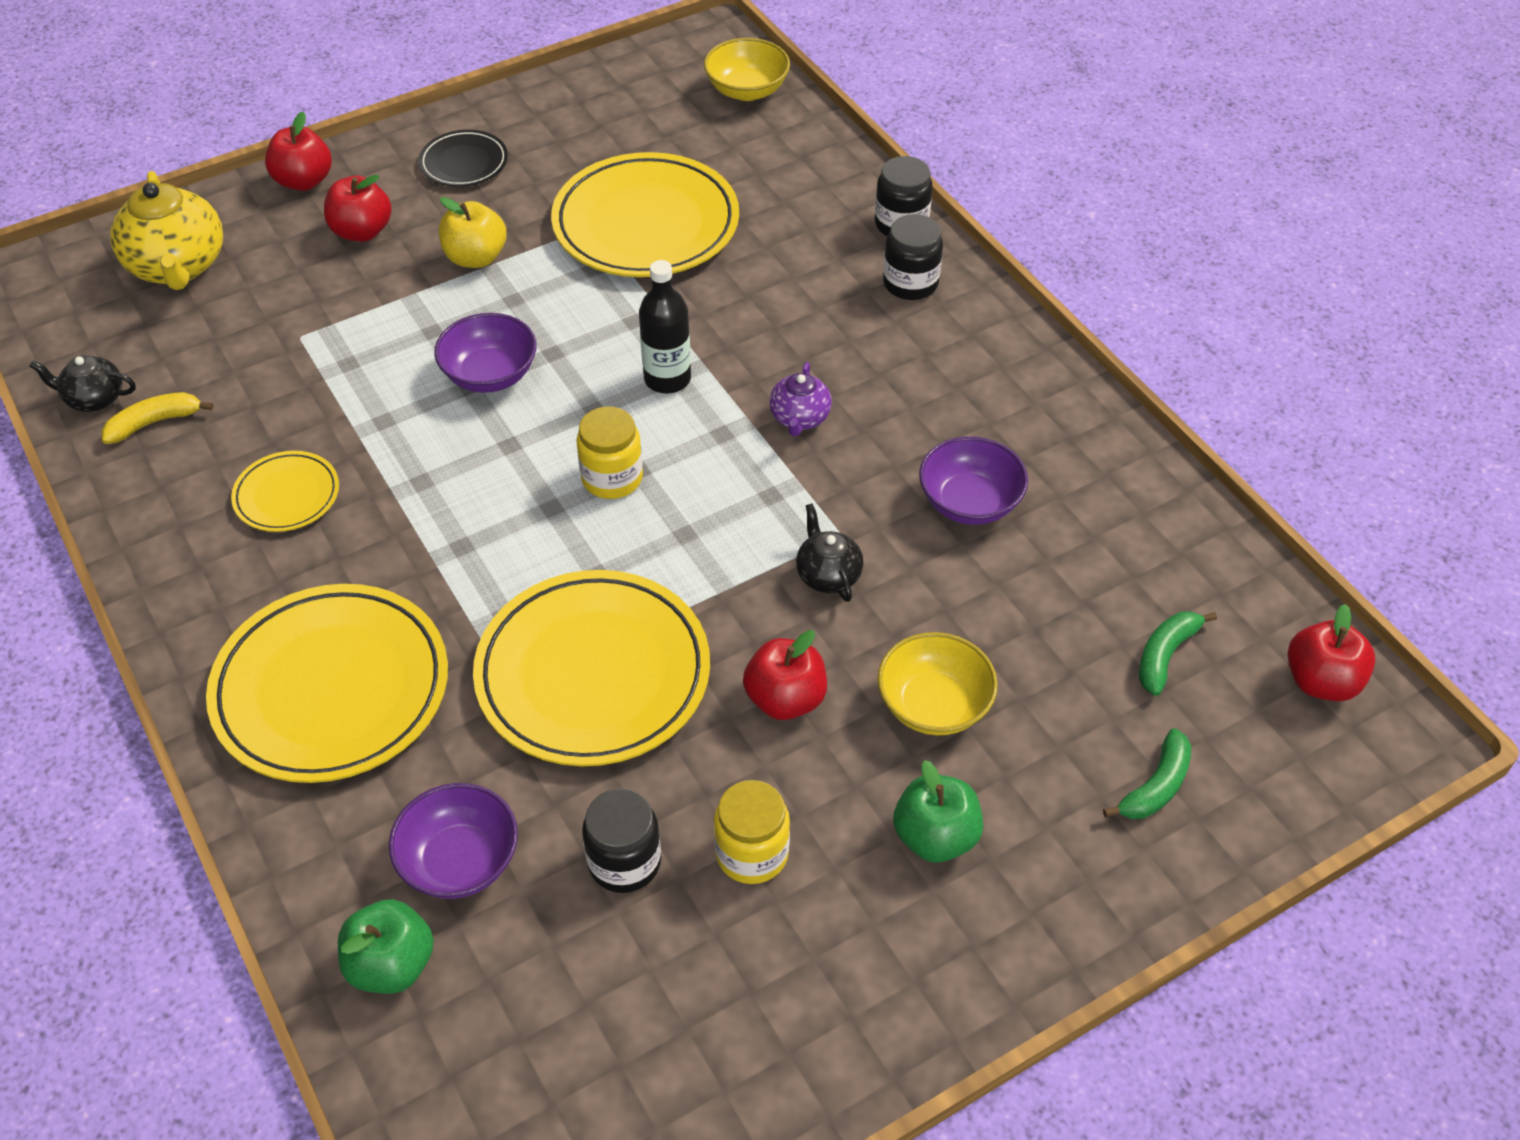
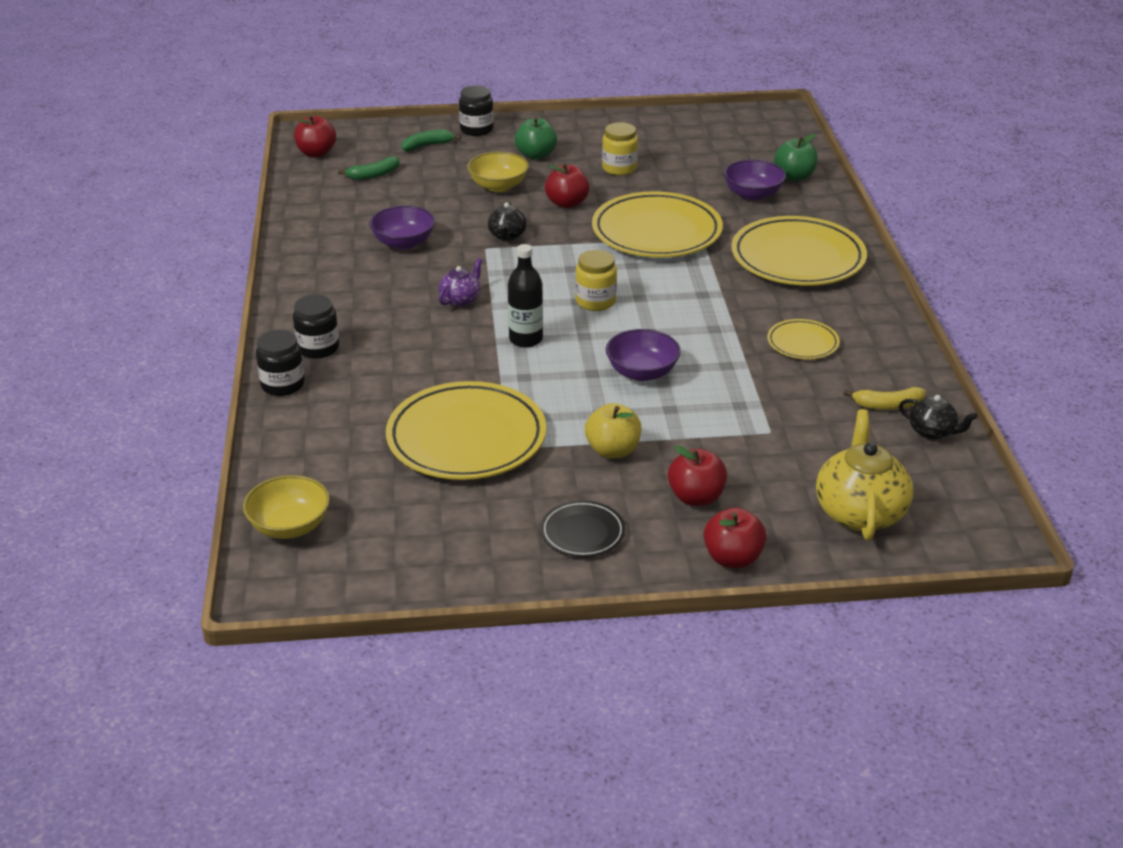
camera: 155 degrees left, 15 degrees down
(624, 862) = (677, 178): black jar -> black jar (476, 129)

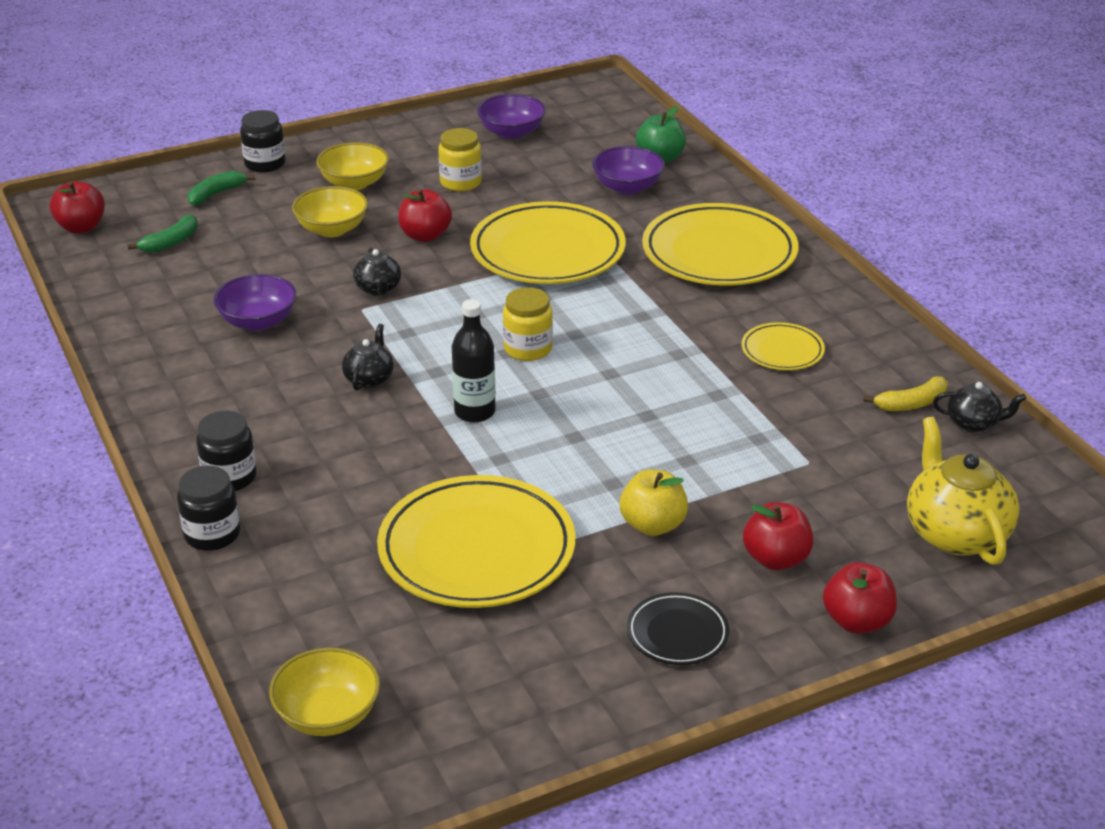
camera: 20 degrees left, 0 degrees up
(460, 300) = (369, 379): purple teapot -> black teapot
(536, 155) = (354, 183): green apple -> yellow bowl
(642, 372) = (630, 423): purple bowl -> purple bowl (511, 132)

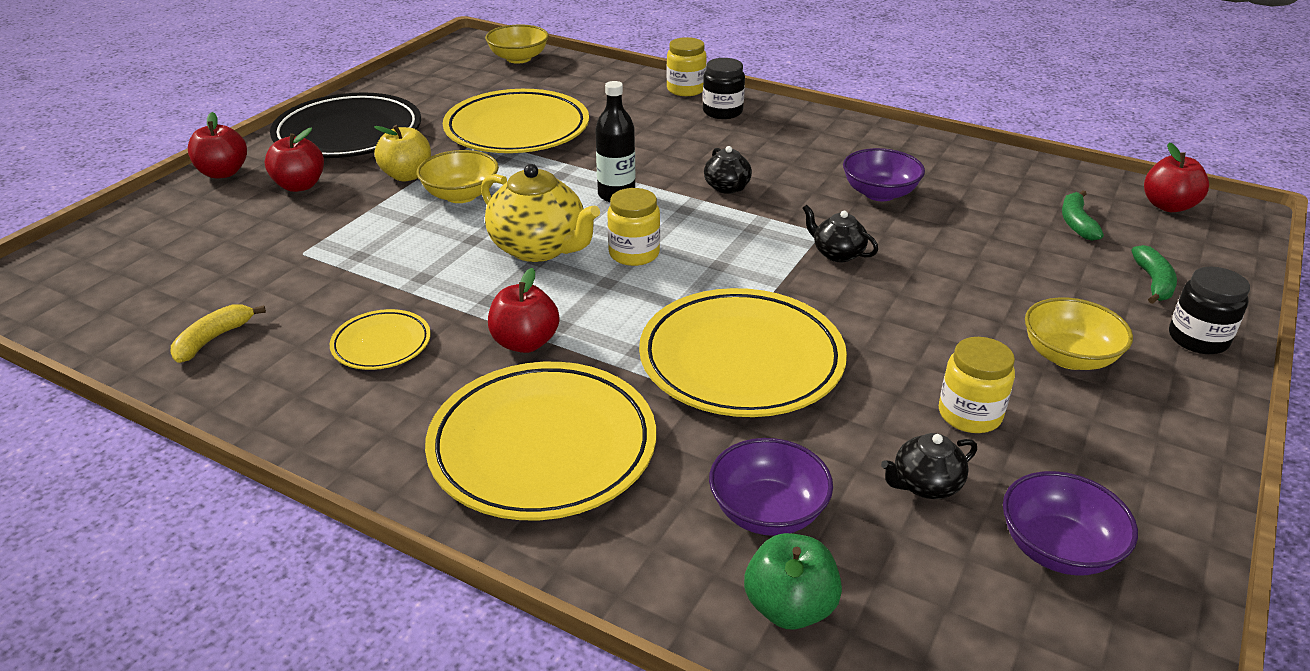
camera: 145 degrees right, 0 degrees up
(212, 534) = (686, 89): black jar -> yellow jar
(332, 229) = (982, 292): yellow bowl -> yellow bowl (461, 195)
(425, 236) = (888, 324): red apple -> red apple (525, 343)
(677, 633) = (348, 134): black plate -> black plate, size x2.04
(955, 533) = (151, 244): yellow teapot -> yellow teapot (539, 248)
(973, 423) = (138, 342): black teapot -> black teapot (925, 485)

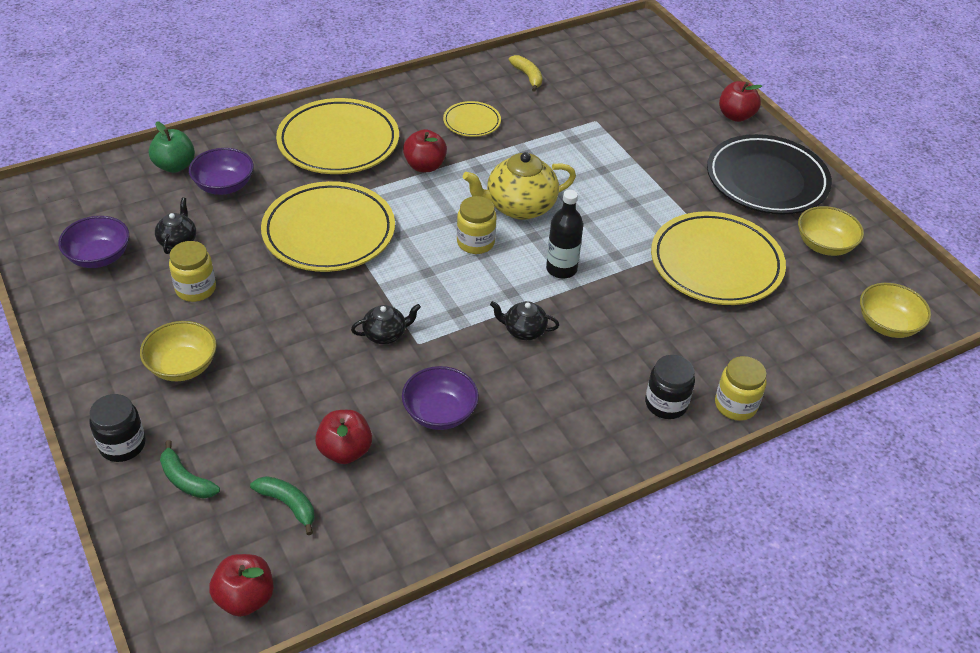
camera: 120 degrees right, 10 degrees up
(300, 186) = (691, 140): red apple -> red apple (345, 451)
(407, 175) = (672, 186): yellow apple -> none
(461, 195) = (621, 200): yellow bowl -> yellow bowl (824, 245)

